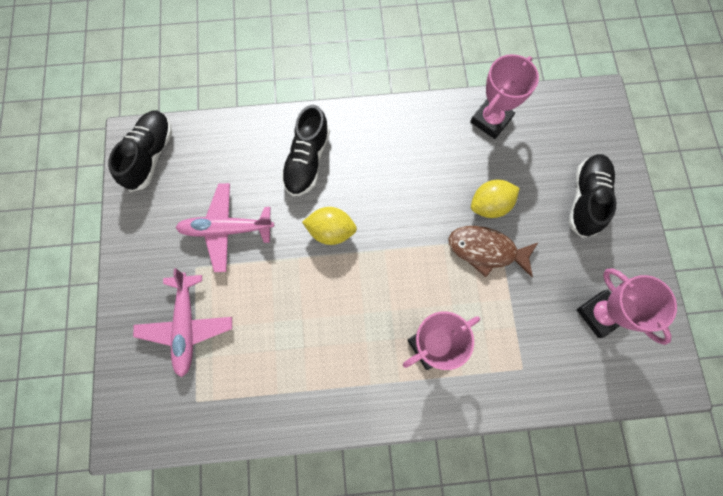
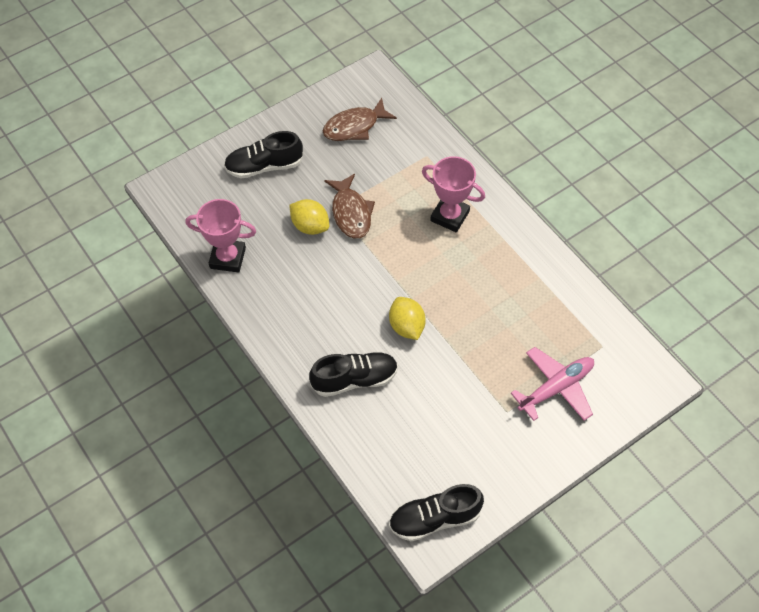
camera: 120 degrees left, 15 degrees down
(226, 229) = (459, 407): pink plane -> none
(599, 314) = (354, 126): pink trophy -> brown fish

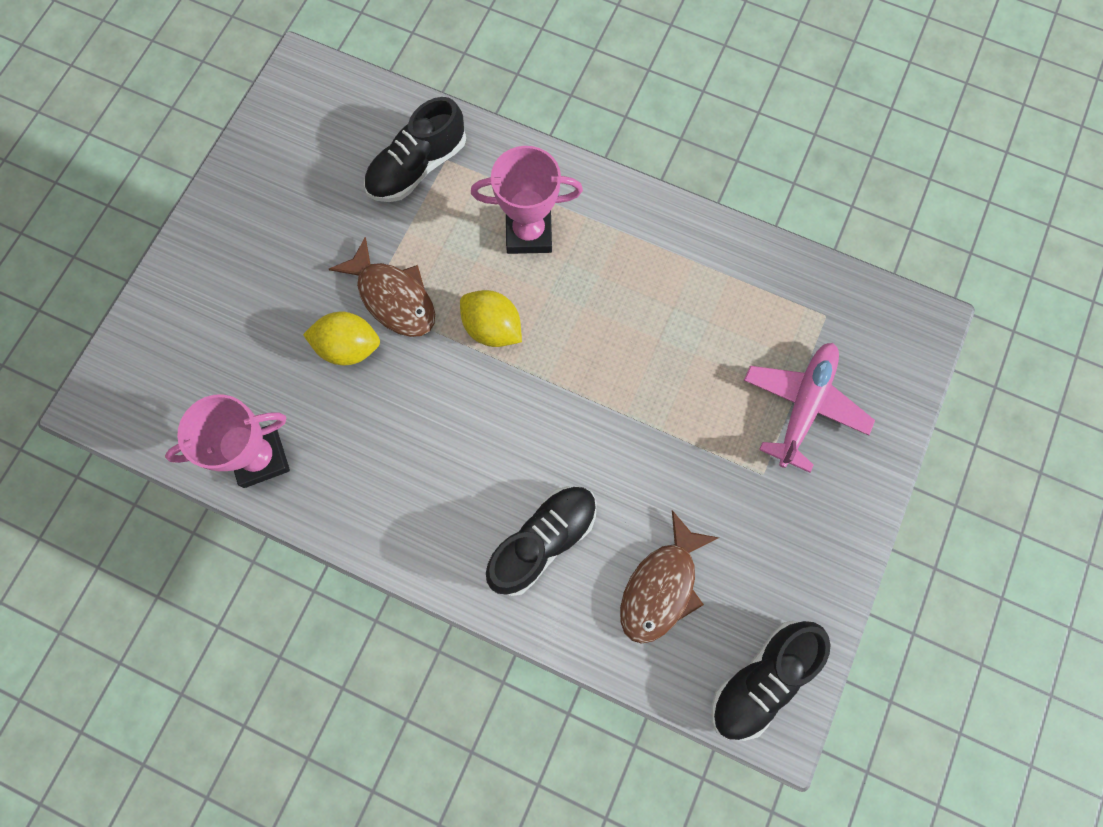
camera: 30 degrees left, 15 degrees up
(264, 166) = (229, 290): black shoe -> black shoe (417, 167)
(354, 126) = (322, 165): brown fish -> brown fish (661, 586)
(406, 326) = (566, 425): yellow lemon -> yellow lemon (492, 328)

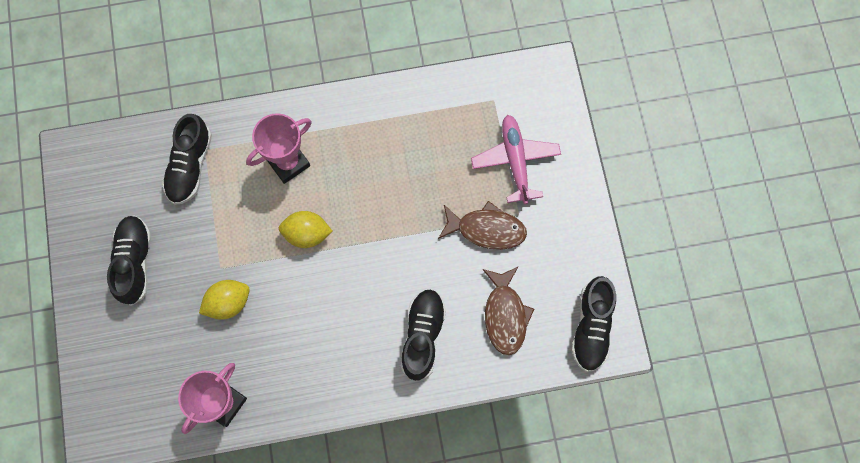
camera: 35 degrees left, 0 degrees up
(281, 233) = (135, 262): none -> black shoe
(393, 297) = (234, 255): brown fish -> brown fish (486, 229)

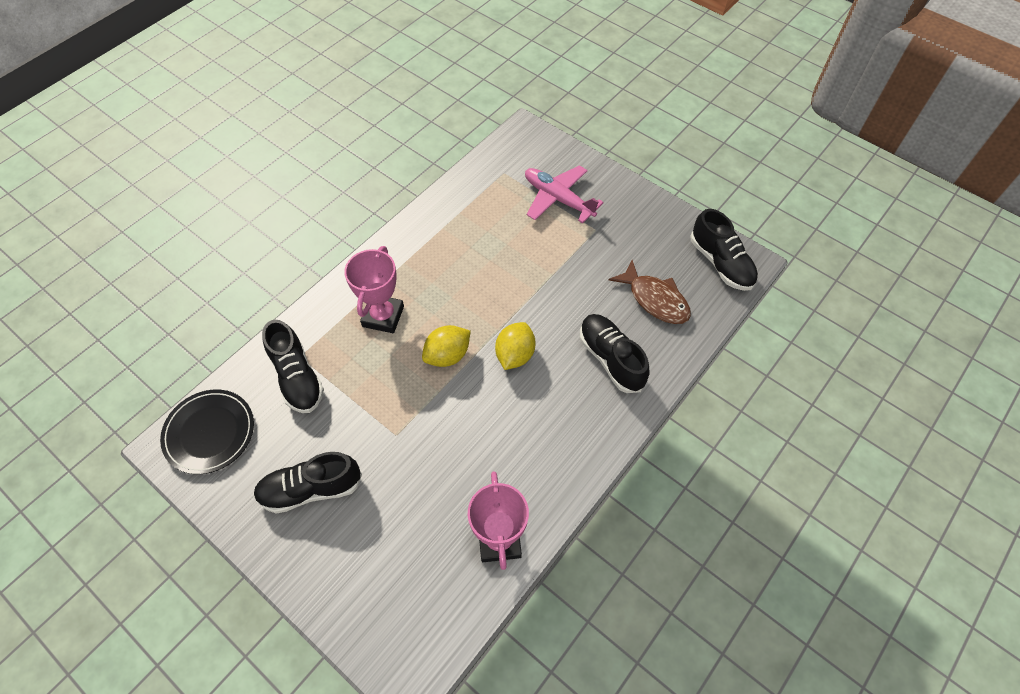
camera: 40 degrees left, 15 degrees down
(102, 164) = (209, 433): none -> black plate
(135, 262) = (311, 489): black shoe -> black shoe turned 60 degrees counterclockwise
(228, 303) = (428, 456): yellow lemon -> yellow lemon (515, 355)
(486, 229) = (583, 254): brown fish -> none

